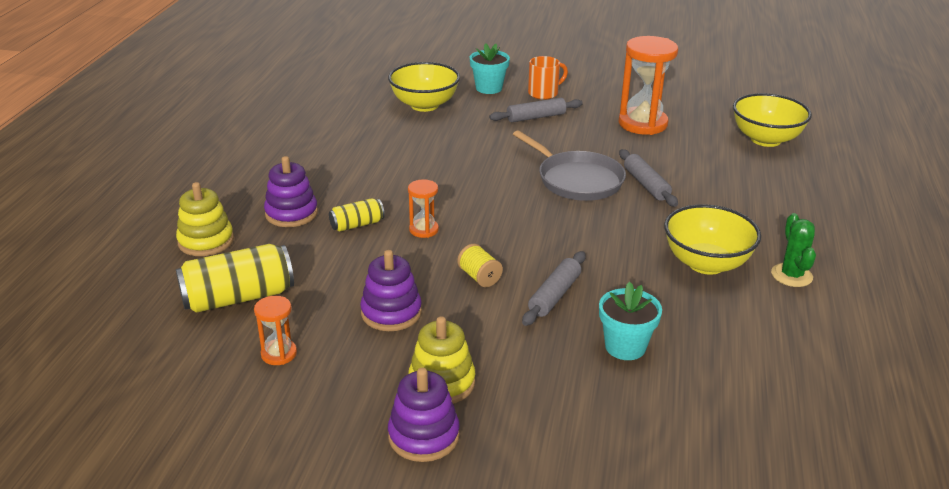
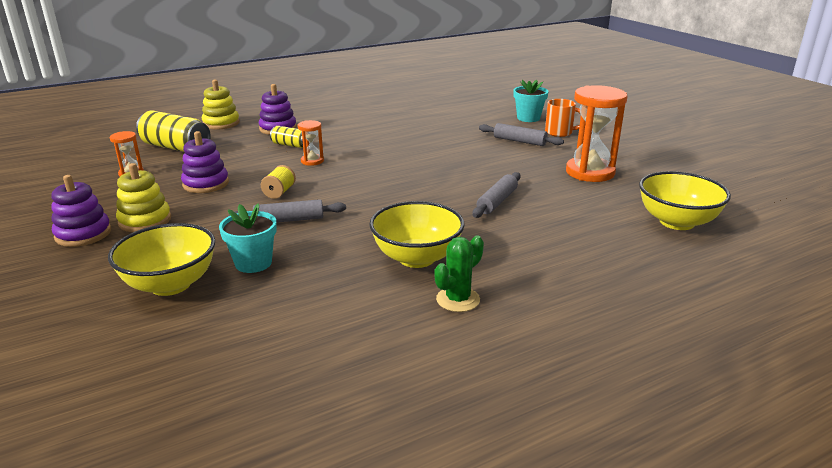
camera: 50 degrees right, 5 degrees down
(424, 105) = (466, 112): yellow bowl -> yellow bowl (170, 284)
(577, 180) = (457, 179): grey pan -> none

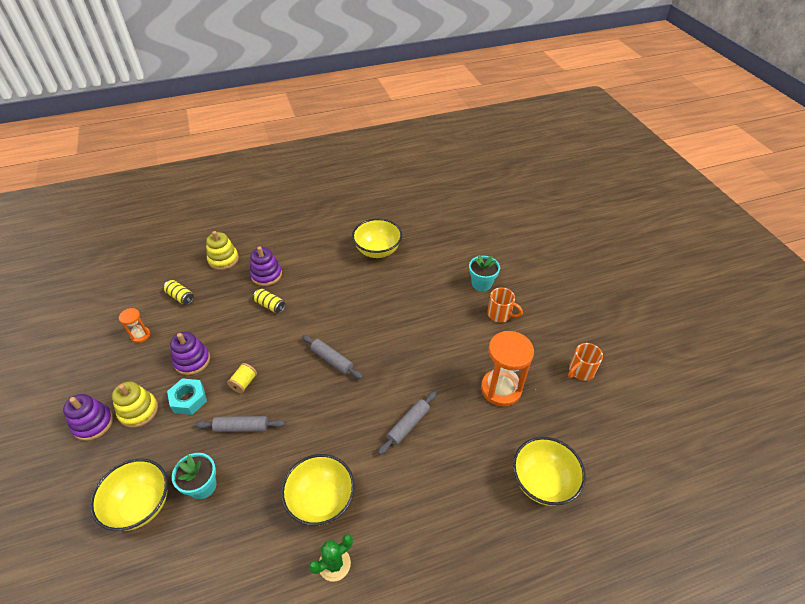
camera: 10 degrees right, 20 degrees up
(175, 147) = (180, 297): yellow can -> yellow can, size x0.54
(211, 208) = (189, 399): none -> turquoise nut
(312, 161) = (281, 335): orange hourglass -> none
(402, 108) = (377, 250): none -> yellow bowl
(519, 141) = (460, 325): grey rolling pin -> grey rolling pin (332, 360)
(669, 156) = (580, 371): none -> orange mug

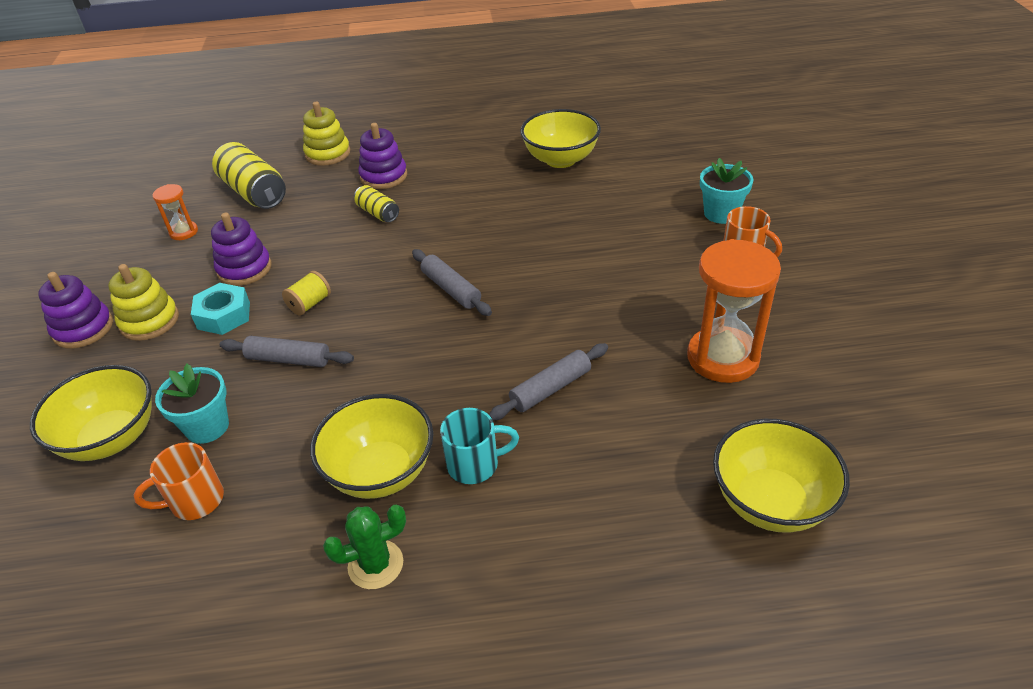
camera: 15 degrees right, 5 degrees down
(180, 297) = (253, 192): yellow can -> yellow can, size x1.85
(376, 485) = (475, 464): none -> turquoise mug
(580, 371) = (874, 348): orange mug -> orange mug (195, 501)

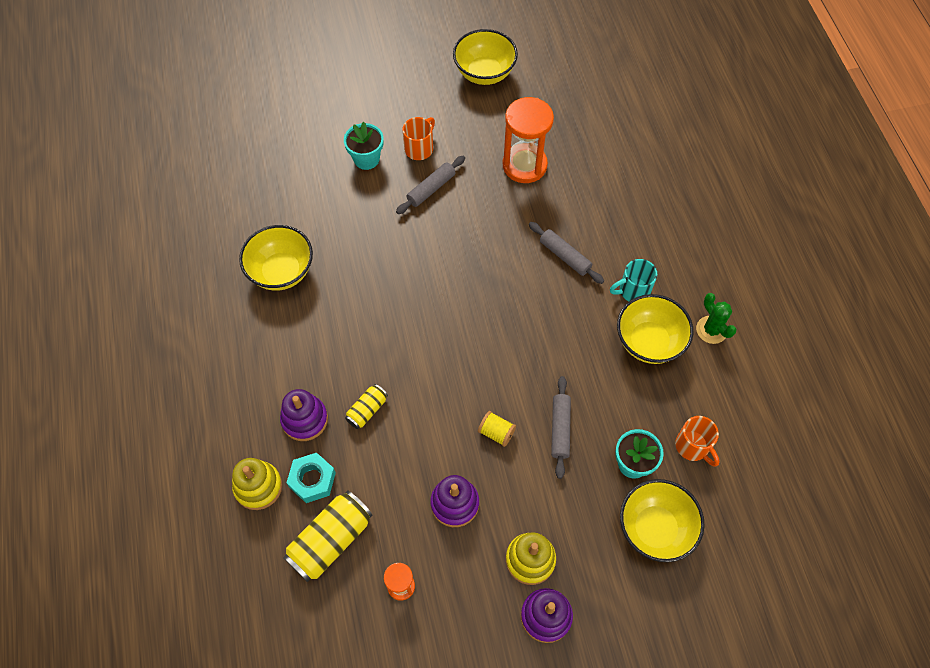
camera: 100 degrees left, 20 degrees up
(224, 315) = (517, 498): turquoise nut -> turquoise nut (312, 480)
(451, 289) = (470, 331): grey rolling pin -> grey rolling pin (431, 189)
(475, 464) = (633, 290): turquoise mug -> turquoise mug turned 90 degrees counterclockwise
(770, 502) = (630, 150): yellow bowl -> yellow bowl (484, 73)

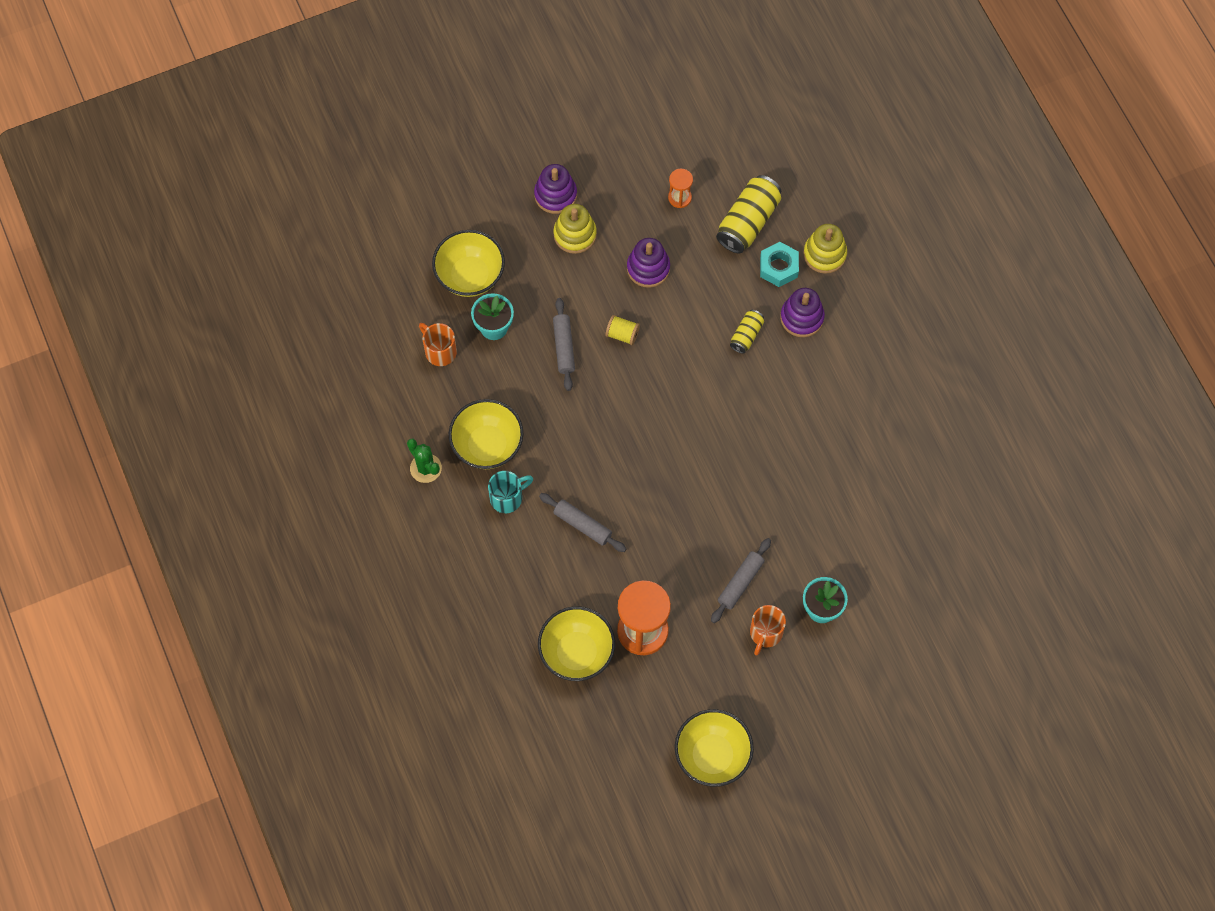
camera: 170 degrees right, 5 degrees up
(281, 271) = (871, 459): yellow bowl -> yellow bowl (576, 652)

